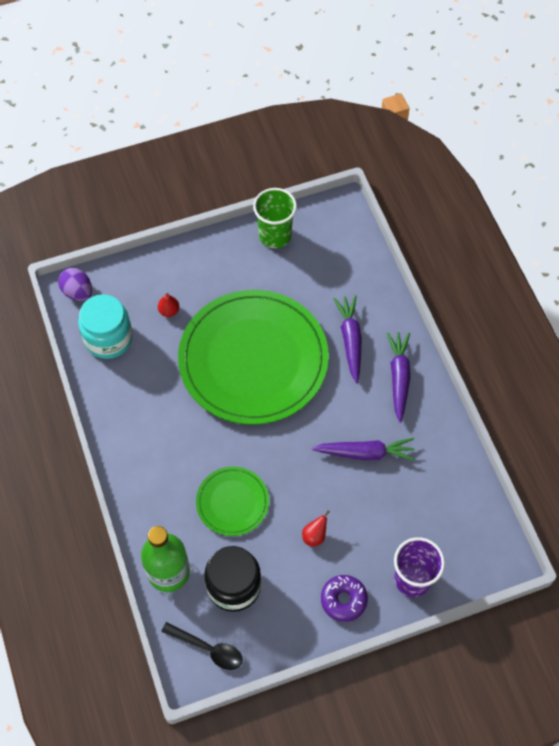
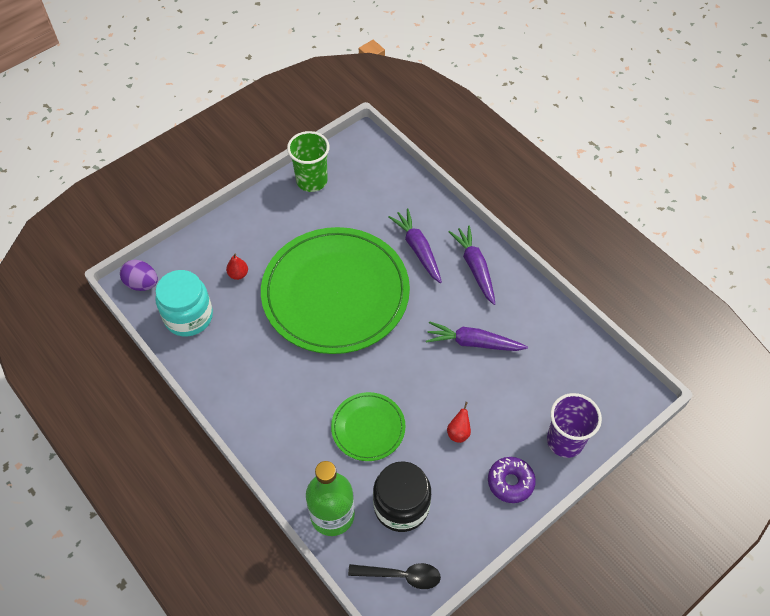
camera: 20 degrees left, 5 degrees down
(365, 453) = (473, 343): purple carrot -> purple carrot turned 150 degrees counterclockwise

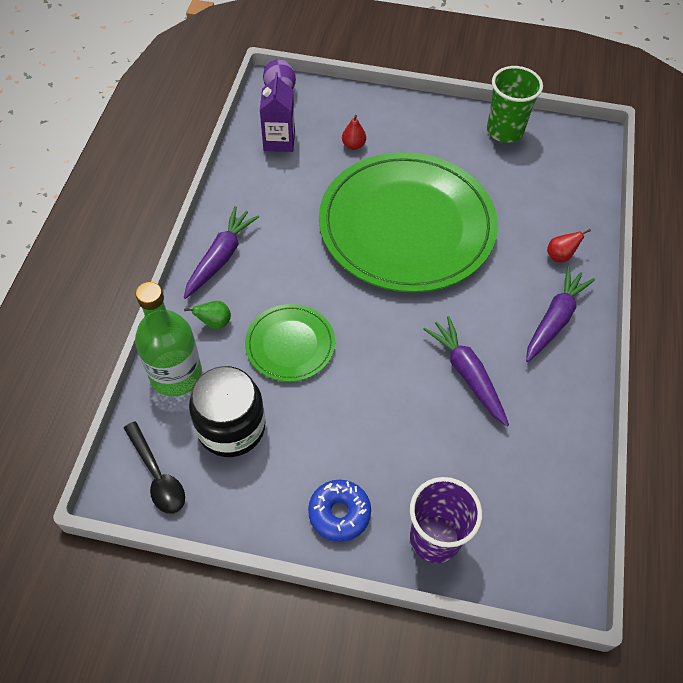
camera: 50 degrees right, 0 degrees up
(188, 316) = (279, 141): turquoise jar -> purple carton
(310, 463) = (215, 322): none -> green pear
(418, 249) = (523, 258): purple carrot -> purple carrot (221, 257)
(458, 432) = (353, 427): red pear -> red pear (560, 256)
(510, 482) = (339, 513): purple donut -> blue donut

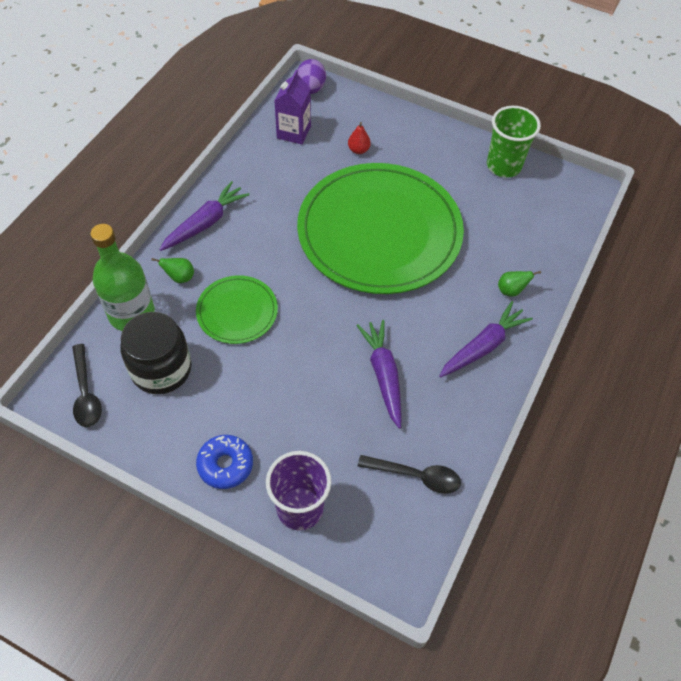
camera: 15 degrees right, 0 degrees up
(539, 471) = (416, 476): none -> black spoon
(560, 256) = (511, 290): red pear -> green pear

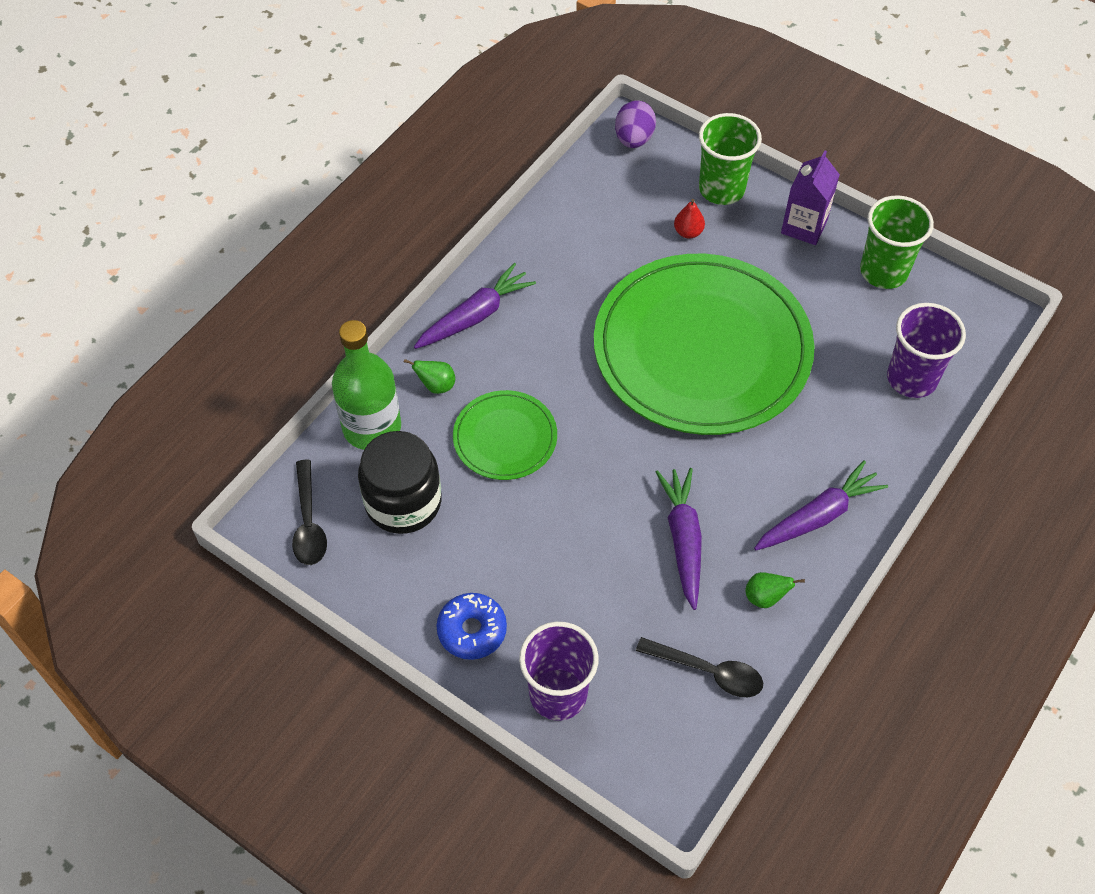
camera: 10 degrees right, 0 degrees up
(293, 132) = (604, 199): purple carton -> purple carton (804, 226)
(379, 118) = (721, 189): none -> green cup
(511, 290) = (867, 445): green pear -> green pear (765, 597)
(536, 239) = (911, 378): none -> purple cup

